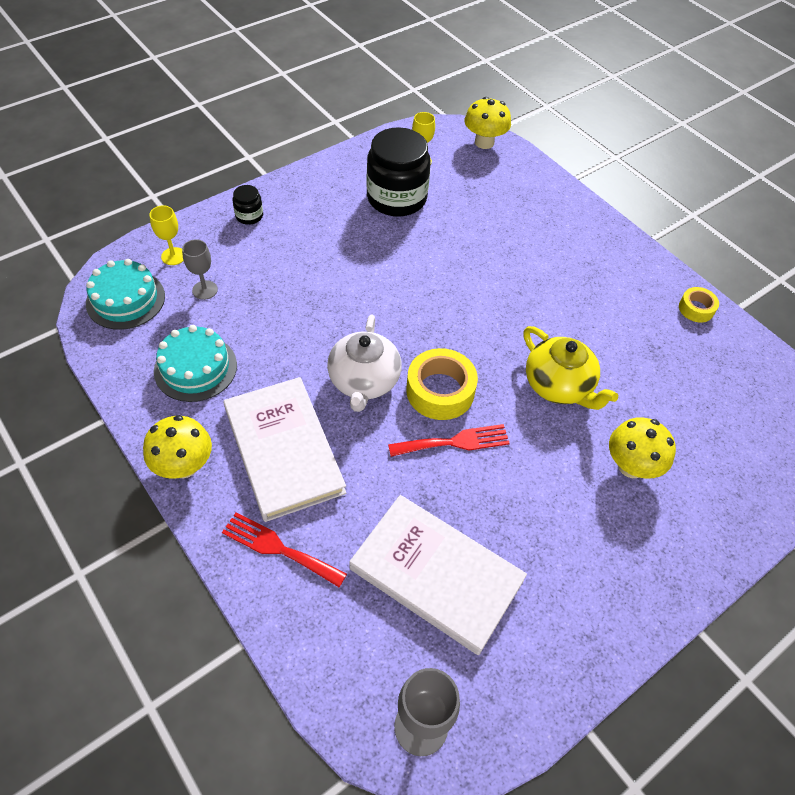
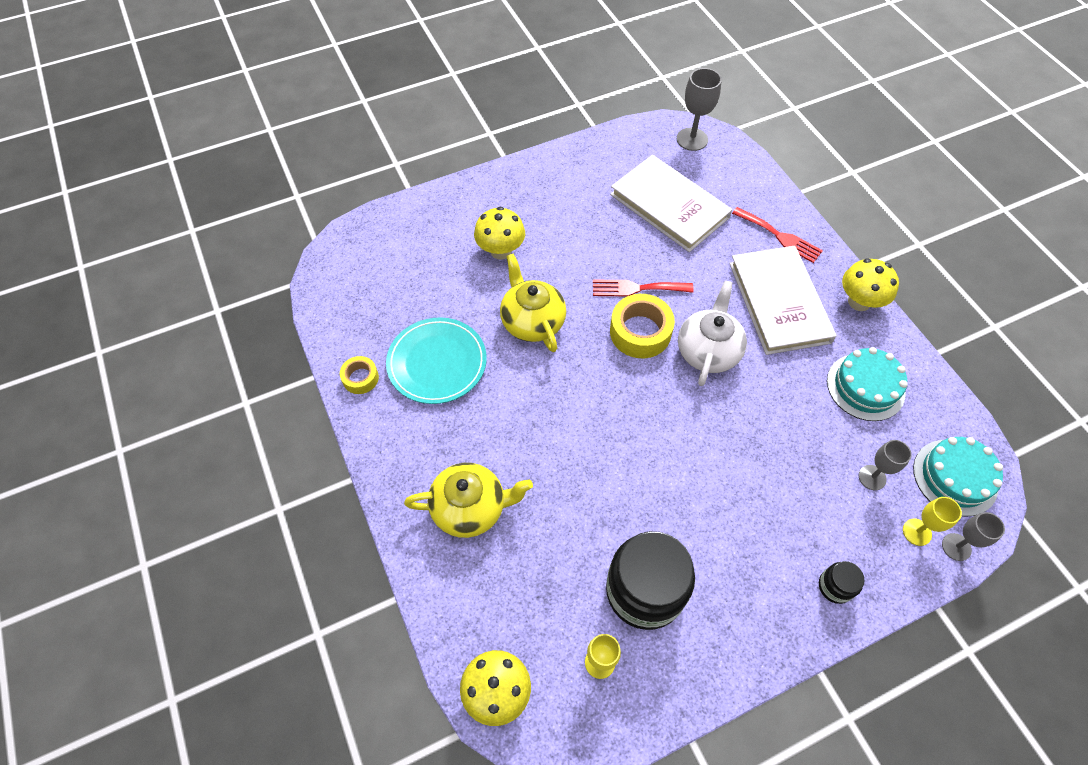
camera: 165 degrees left, 5 degrees up
(142, 250) = (956, 547): none -> grey goblet
(547, 229) = (470, 508): none -> yellow teapot
(634, 331) = (437, 363): none -> turquoise plate

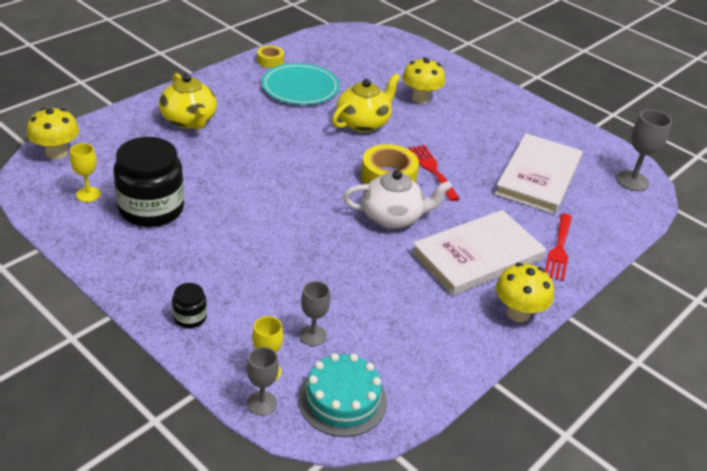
camera: 65 degrees right, 20 degrees down
(865, 387) = (415, 324): turquoise cake -> none

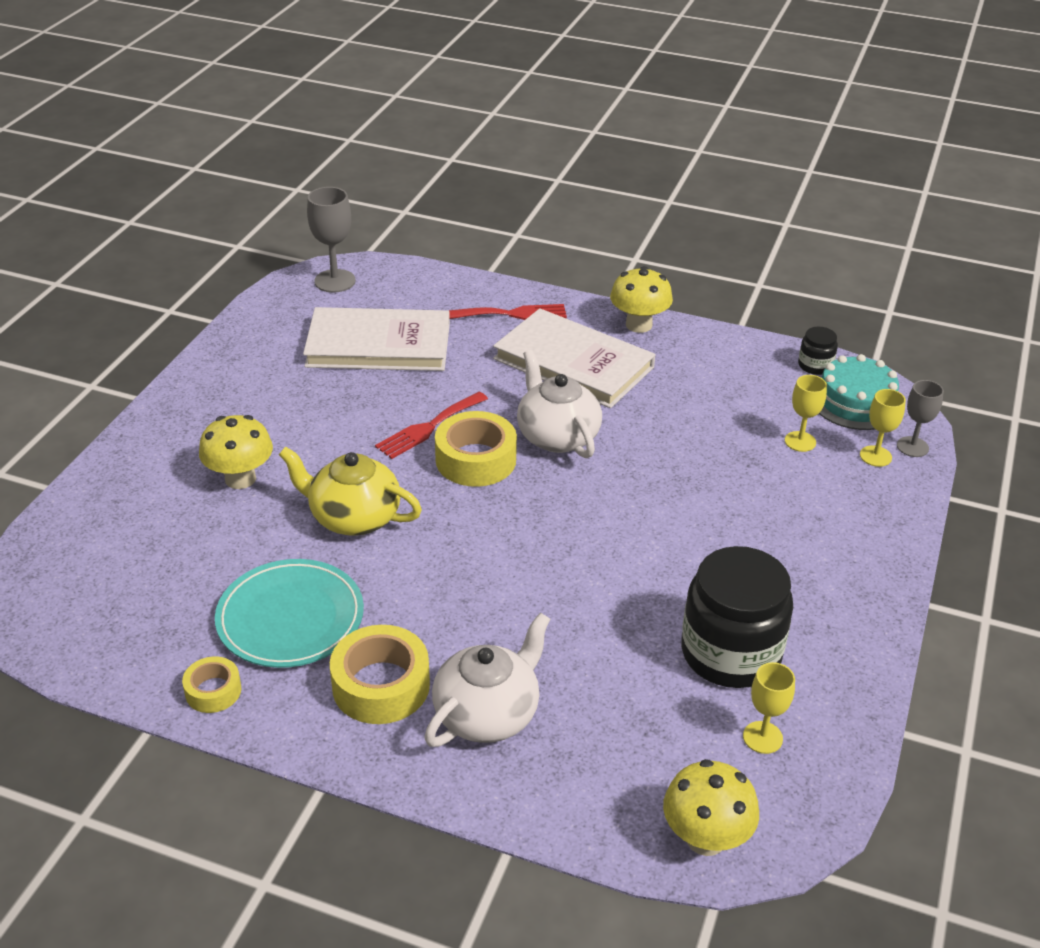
camera: 110 degrees left, 0 degrees up
(189, 120) = (488, 713): yellow teapot -> white teapot
(190, 317) = (867, 535): black jar -> black jar (815, 365)
(234, 99) = (381, 685): none -> yellow tape
(313, 335) = (800, 441): grey goblet -> yellow goblet

